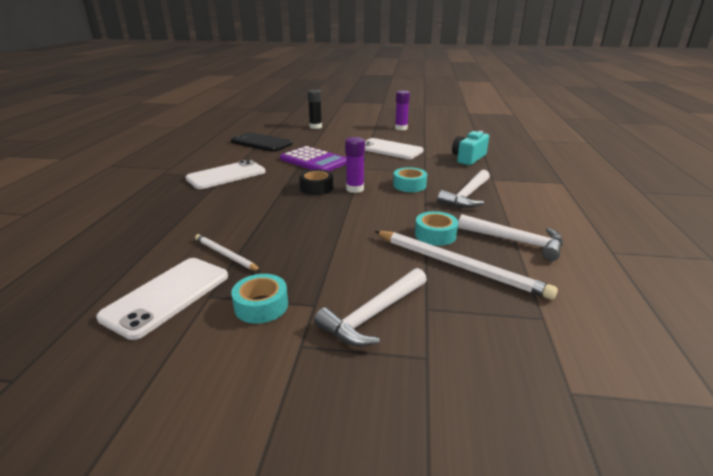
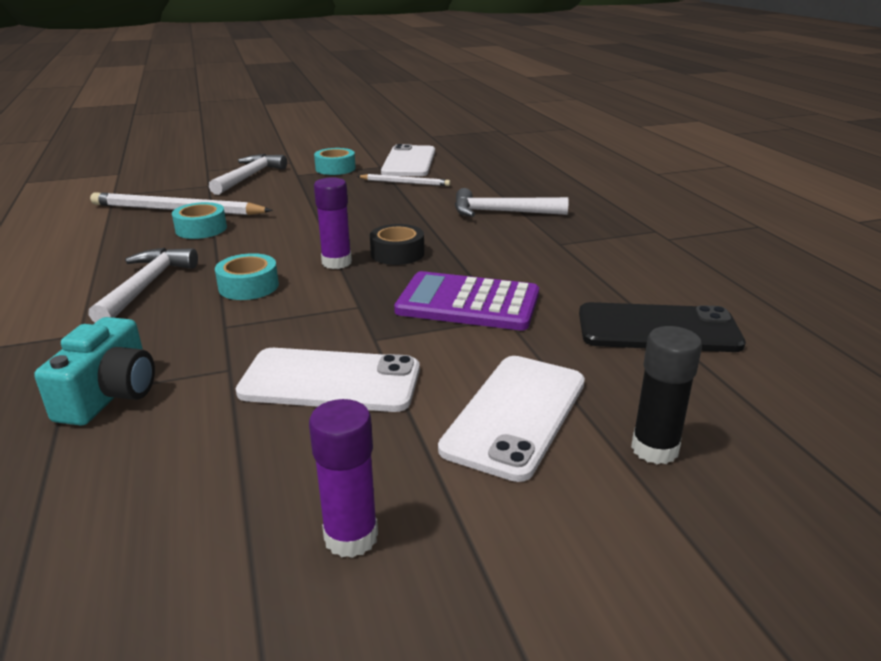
camera: 155 degrees right, 0 degrees up
(226, 175) = (560, 245): white phone -> white phone (515, 415)
(515, 241) = (102, 239): white hammer -> white hammer (501, 212)

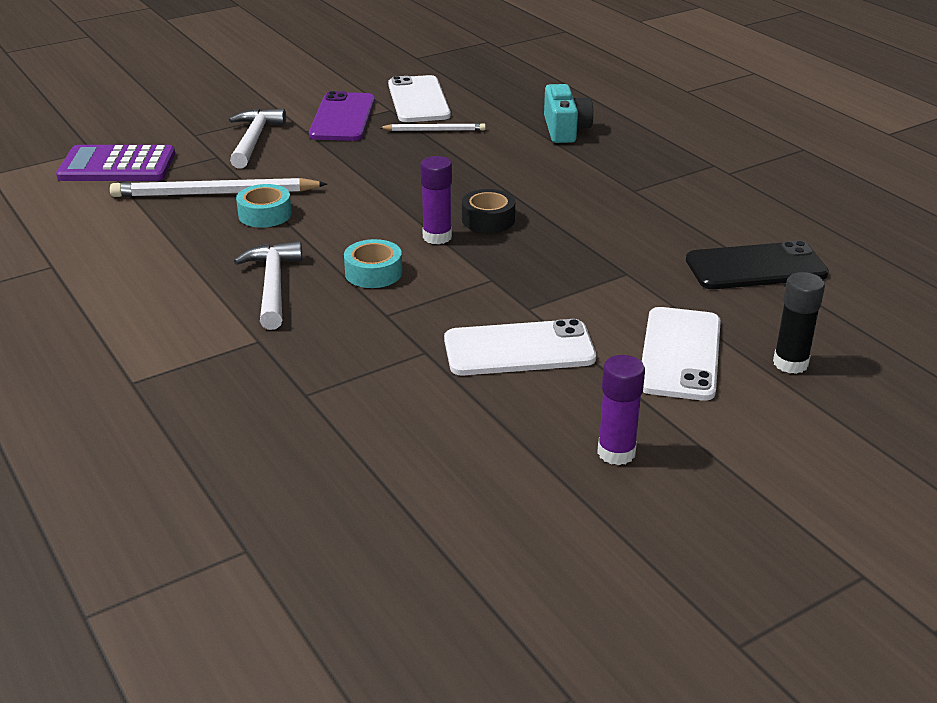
camera: 15 degrees left, 5 degrees up
(110, 394) = (344, 387): turquoise camera -> turquoise camera (565, 129)
(335, 168) = (343, 118): turquoise tape -> purple phone
(468, 303) = (586, 263): purple calculator -> purple calculator (117, 165)
(501, 212) = (558, 159): white hammer -> none

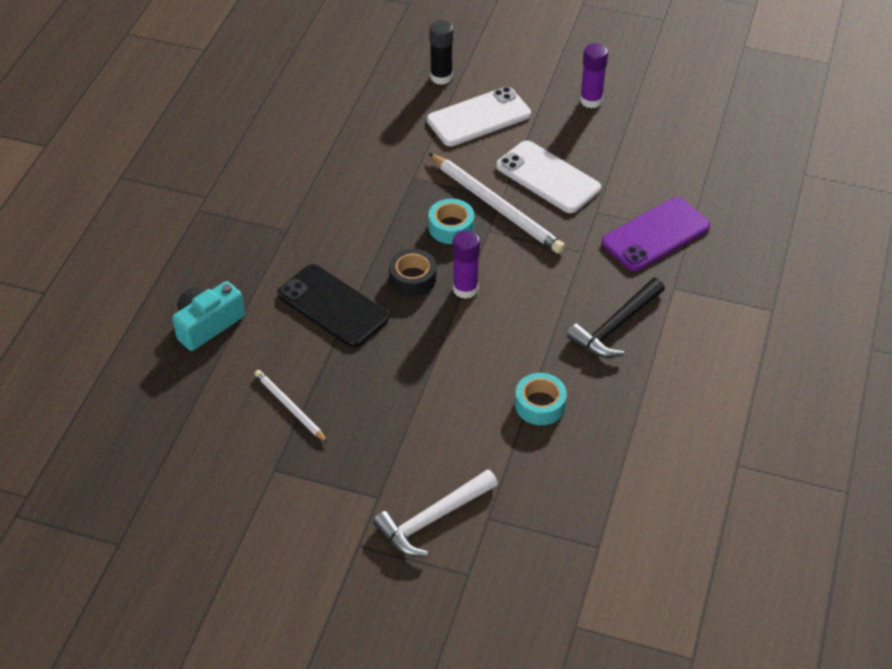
camera: 130 degrees left, 15 degrees up
(117, 165) = (578, 575): purple calculator -> none
(215, 193) = (545, 462): white pencil -> white pencil (496, 206)
(273, 286) = (616, 326): white hammer -> black hammer
(343, 118) = (325, 491): purple phone -> purple phone (655, 234)
(373, 273) = (545, 289): turquoise tape -> turquoise tape (451, 227)
(418, 100) = (232, 463): white phone -> none
(756, 267) = (344, 129): black phone -> black phone (333, 306)

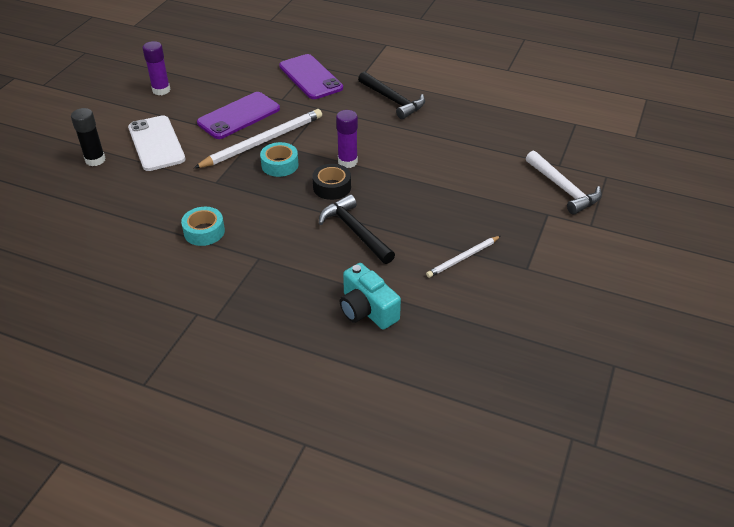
camera: 85 degrees left, 5 degrees down
(333, 306) = (355, 231): black phone -> black hammer
(540, 405) = (461, 136): turquoise tape -> turquoise tape (204, 231)
(548, 177) = (239, 116): white phone -> purple phone

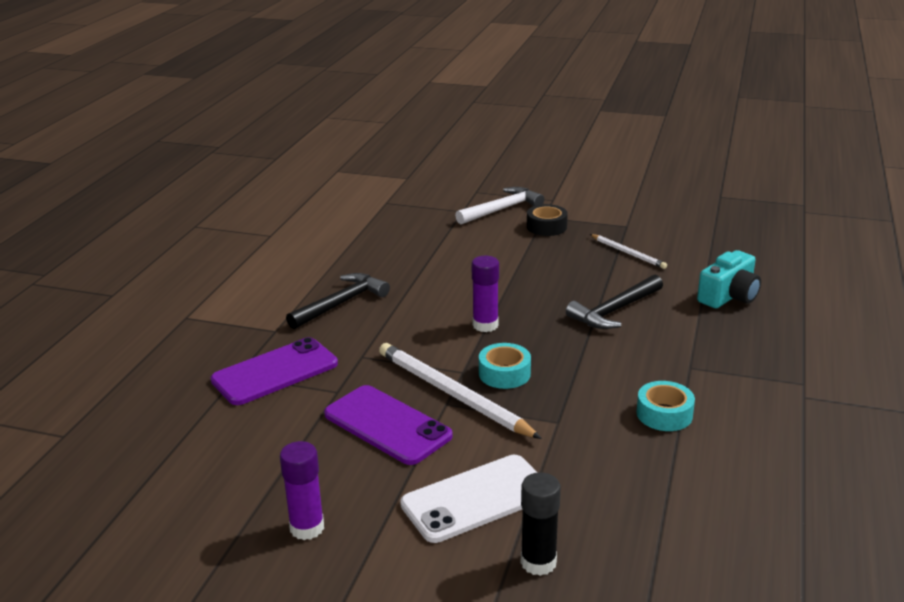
camera: 95 degrees left, 15 degrees down
(332, 187) = (540, 331): black tape -> black tape (546, 227)

